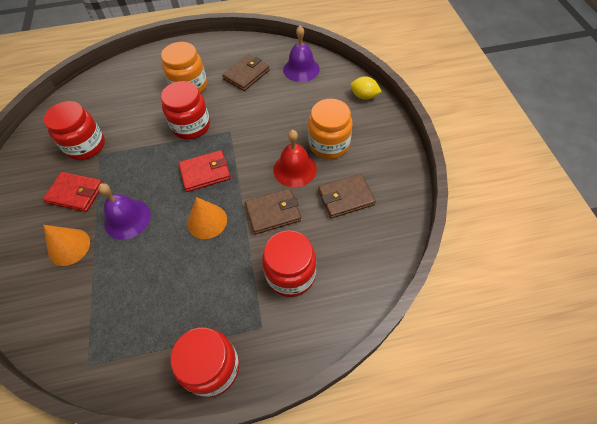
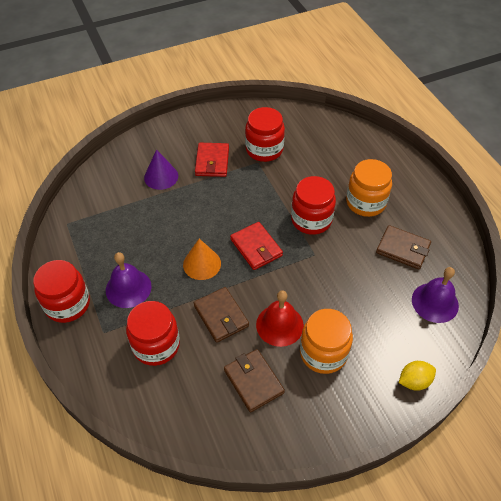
camera: 75 degrees right, 5 degrees down
(69, 247) = (161, 176): orange cone -> purple cone
(127, 219) = (193, 205): purple bell -> purple bell (128, 288)
(364, 96) = (414, 381): yellow lemon -> yellow lemon turned 60 degrees clockwise

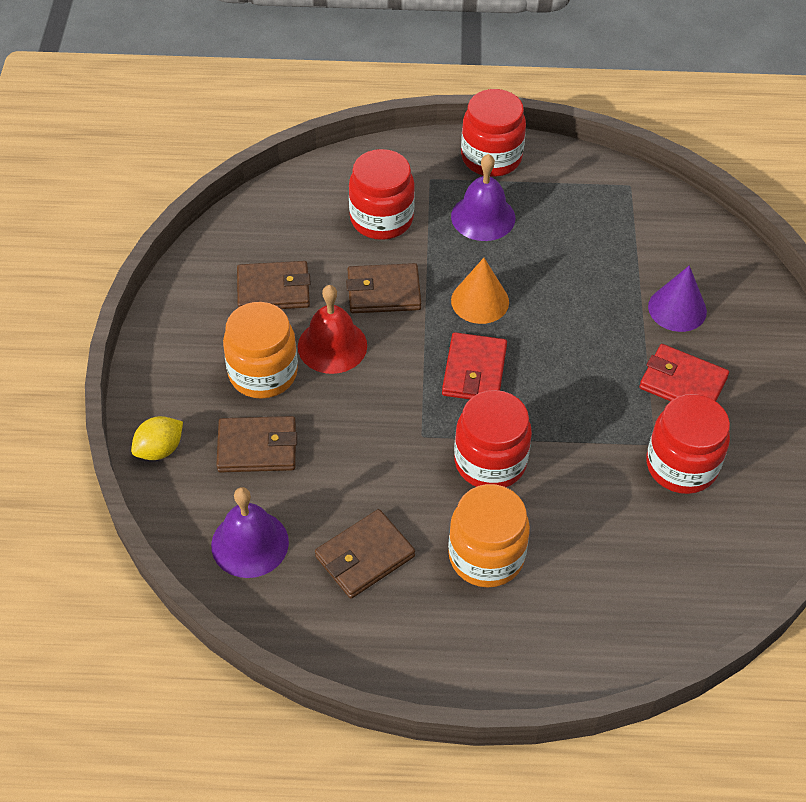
camera: 115 degrees right, 0 degrees up
(256, 247) = (474, 371): red wallet -> red wallet turned 75 degrees counterclockwise
(376, 329) = (257, 448): none -> brown wallet
(414, 381) = (160, 449): yellow lemon -> yellow lemon turned 45 degrees clockwise

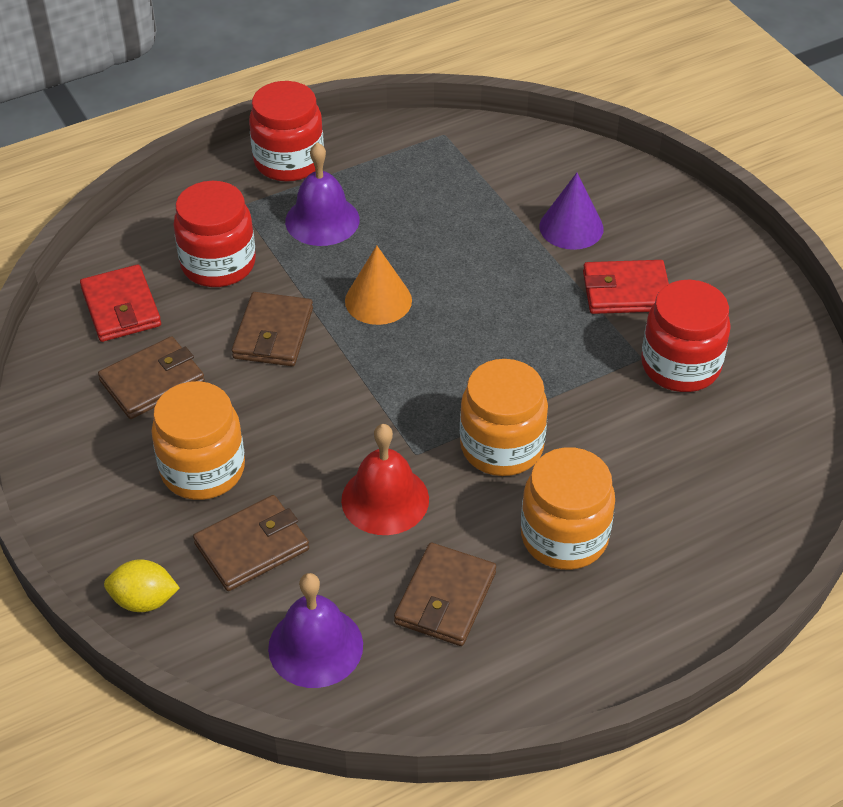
camera: 30 degrees left, 5 degrees down
(160, 449) = (144, 600): yellow lemon -> yellow lemon turned 75 degrees clockwise
(332, 346) = (258, 409): red bell -> red bell (385, 499)
(383, 292) = (273, 333): brown wallet -> brown wallet turned 45 degrees counterclockwise
(474, 371) = (422, 368): red wallet -> red wallet (121, 307)
(490, 462) = (501, 447): red jar -> orange jar

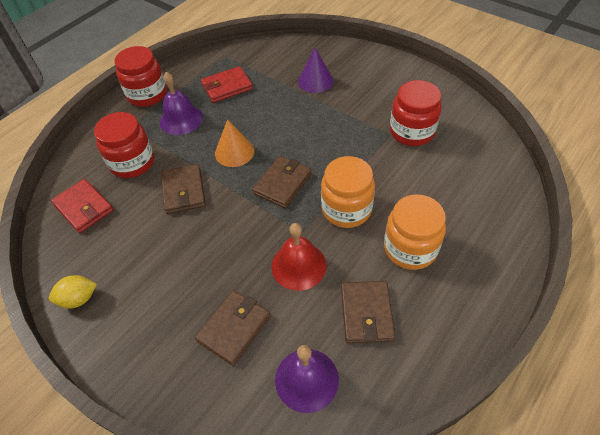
camera: 20 degrees left, 5 degrees up
(144, 600) = (181, 395): yellow lemon -> yellow lemon (79, 299)
(152, 382) = (123, 246): brown wallet -> brown wallet (282, 184)
(203, 470) = (180, 290): orange jar -> none
(626, 291) = (362, 103): red wallet -> red wallet (227, 87)

